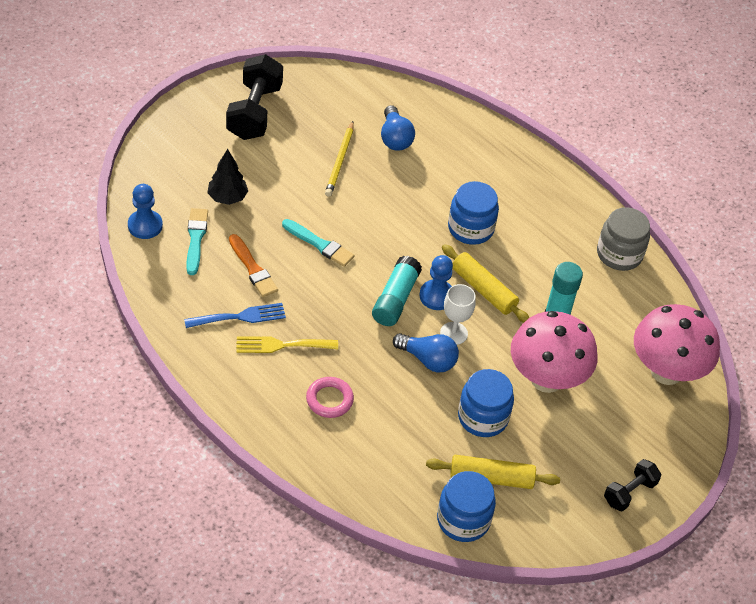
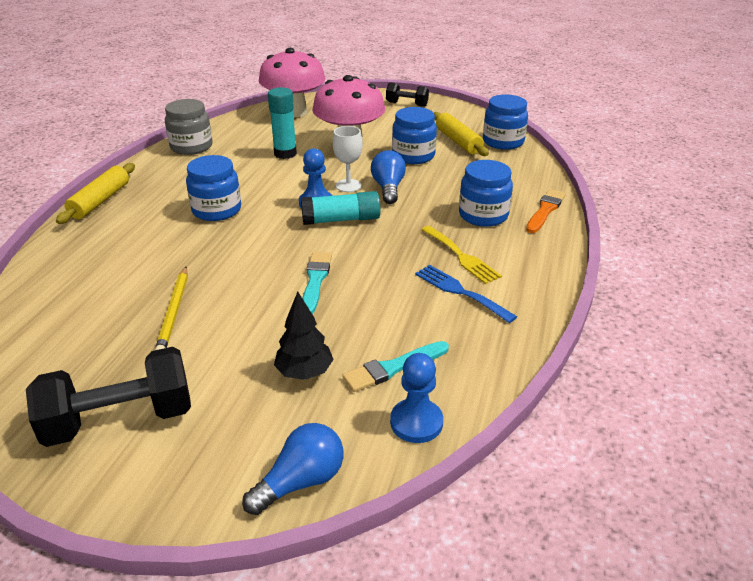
camera: 115 degrees left, 15 degrees down
(253, 268) = (391, 309): orange brush -> orange brush (545, 210)
(329, 400) = (483, 215): pink ring -> blue jar
(340, 161) = (174, 312): yellow pencil -> yellow pencil turned 105 degrees clockwise
(395, 138) = (108, 288): blue light bulb -> blue light bulb (301, 481)
(483, 290) = (287, 186): yellow rolling pin -> yellow rolling pin (100, 201)

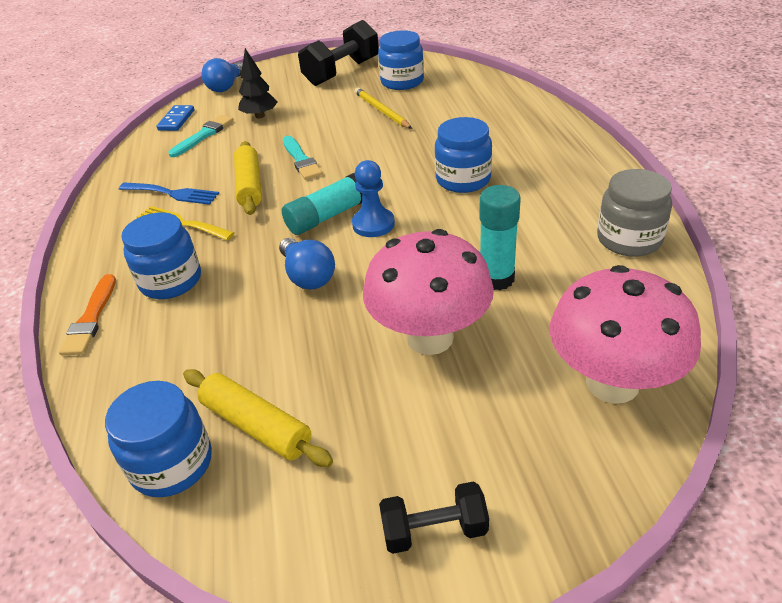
camera: 155 degrees right, 5 degrees up
(100, 201) = (584, 147): yellow rolling pin -> yellow rolling pin (249, 186)
(348, 185) = (360, 260): white goblet -> none
(413, 156) = (313, 352): blue jar -> blue jar (402, 82)
(416, 422) = (176, 120): blue pawn -> blue domino

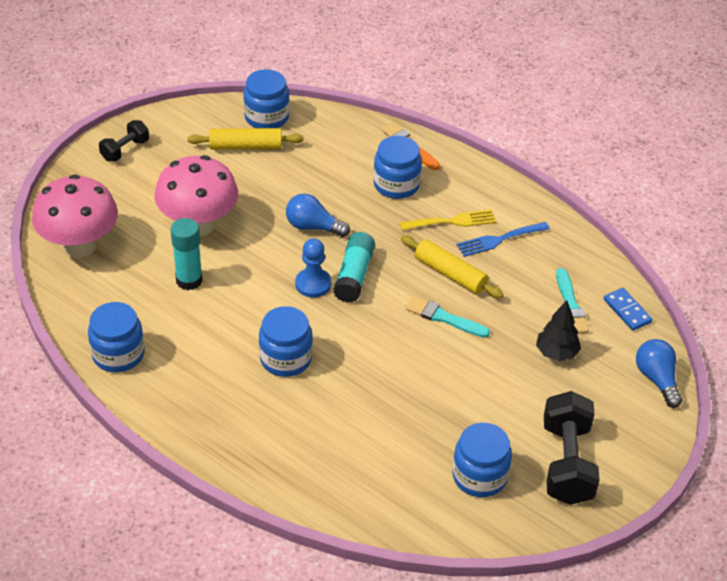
camera: 135 degrees right, 5 degrees up
(381, 111) = (447, 415): yellow pencil -> none
(629, 239) = (118, 354): grey jar -> blue jar

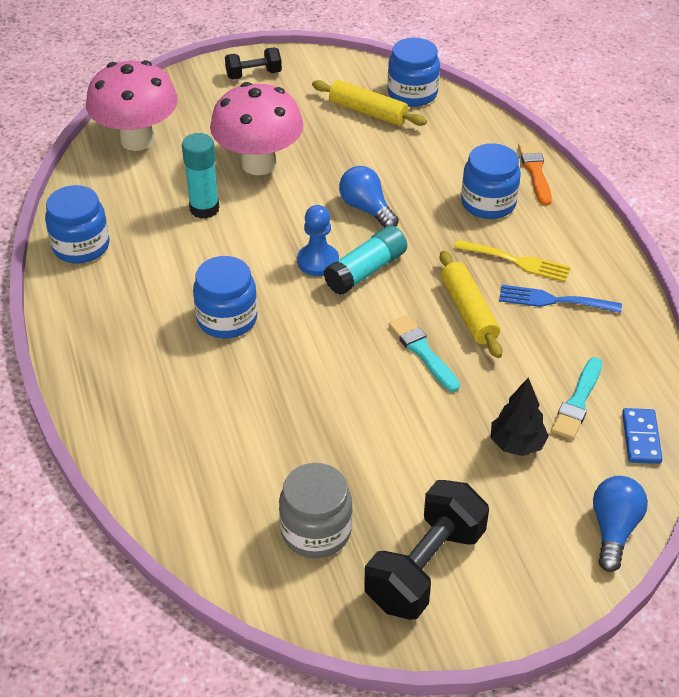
camera: 35 degrees right, 0 degrees up
(479, 476) = (316, 531): blue jar -> grey jar

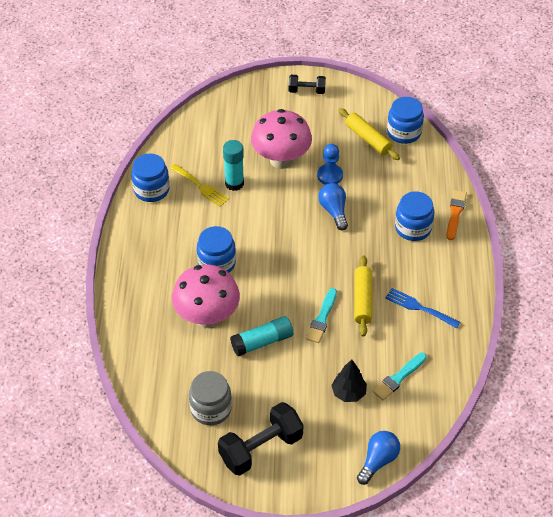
camera: 20 degrees right, 5 degrees up
(137, 140) = (213, 122): pink mushroom -> pink mushroom (207, 317)
(318, 261) = (287, 239): blue pawn -> blue pawn (330, 175)
(366, 271) = (313, 254): turquoise glue stick -> turquoise glue stick (262, 342)
(422, 352) = (322, 318): turquoise brush -> turquoise brush turned 150 degrees counterclockwise
(517, 261) = (410, 274): yellow fork -> yellow fork (201, 186)
(641, 438) = (424, 412): blue domino -> none

